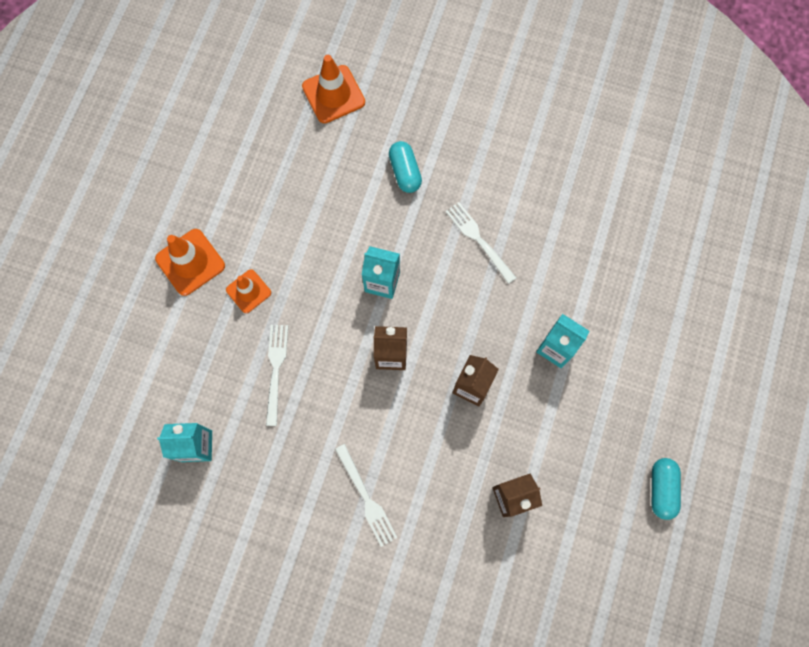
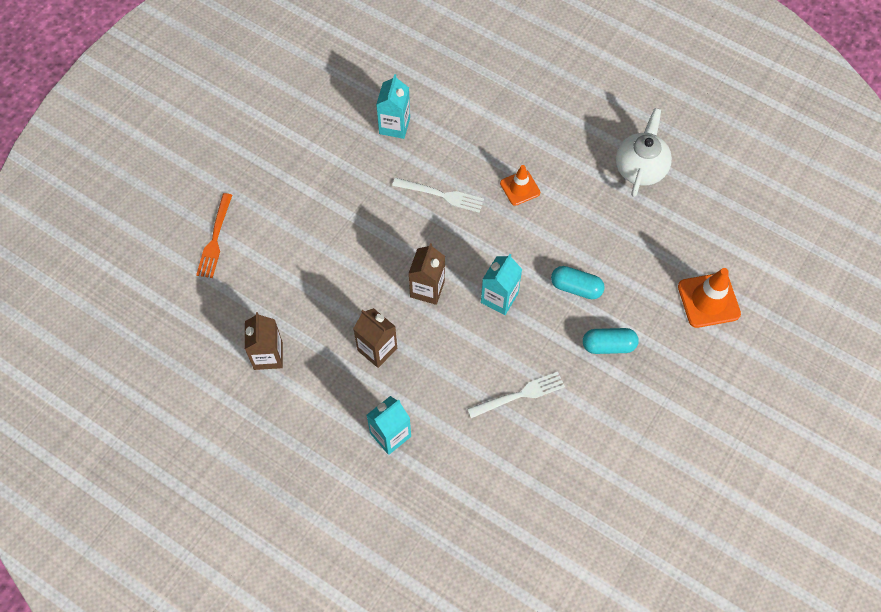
camera: 105 degrees right, 10 degrees down
(190, 262) = (559, 148): orange traffic cone -> none
(197, 179) = (640, 168): none -> white teapot
(367, 499) = (308, 240): white fork -> none
(393, 606) = (215, 240): none -> orange fork
(661, 489) = (228, 489): turquoise capsule -> turquoise capsule (576, 287)

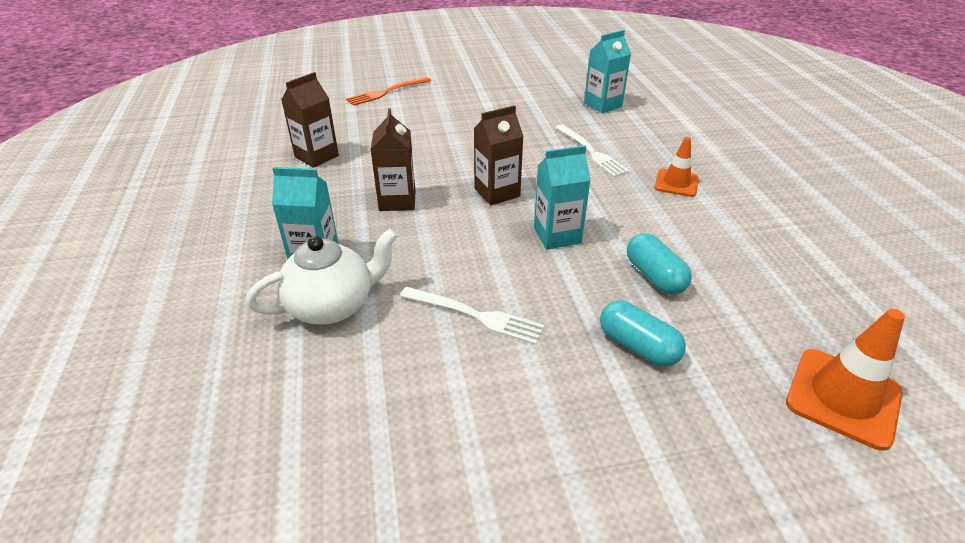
camera: 45 degrees right, 25 degrees down
(640, 168) = (844, 236): white teapot -> white teapot (332, 306)

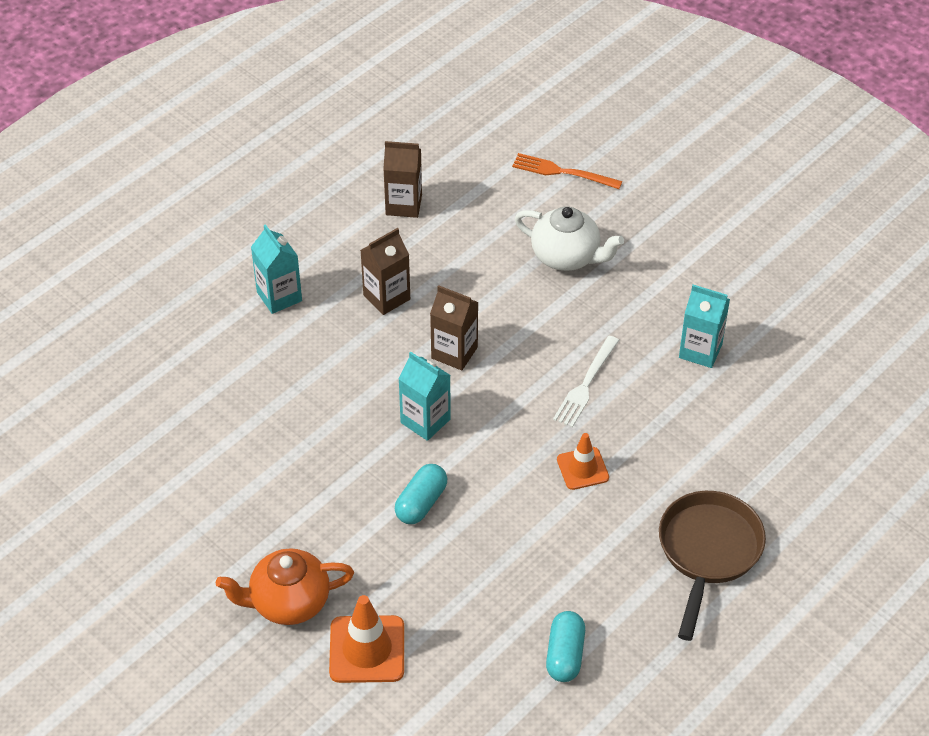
camera: 55 degrees right, 10 degrees up
(332, 306) = (240, 340): white teapot -> white teapot (566, 256)
(476, 316) = (292, 421): white fork -> none
(637, 346) = (331, 522): turquoise capsule -> turquoise capsule (565, 655)
(740, 436) = (288, 602): none -> orange teapot
(798, 165) = (708, 552): none -> brown pan

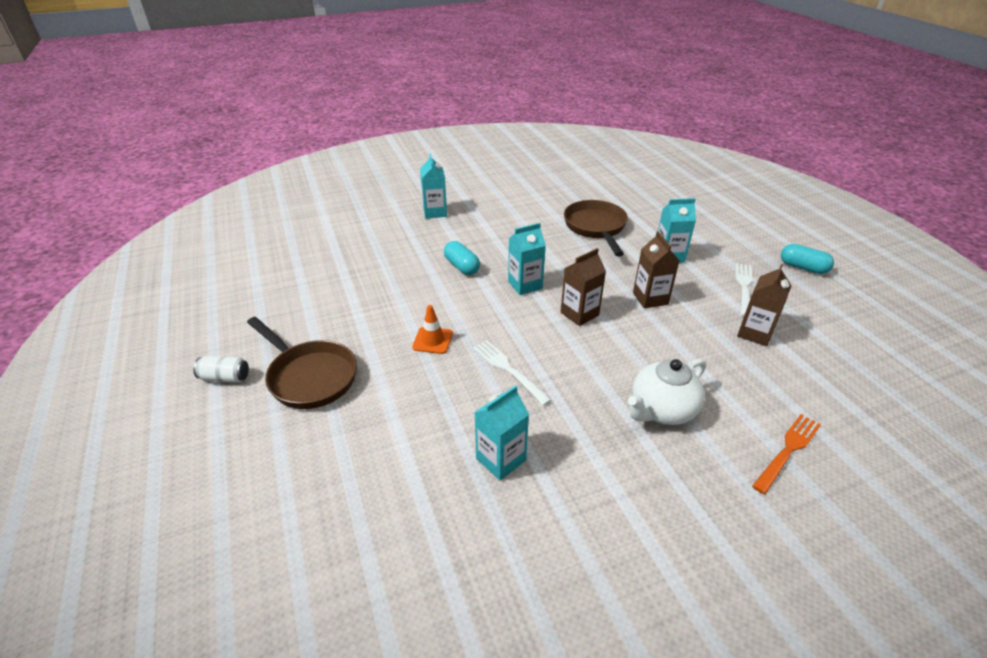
camera: 115 degrees right, 10 degrees down
(239, 387) = (596, 227): none -> brown pan
(288, 602) = (435, 212): orange teapot -> turquoise carton
(315, 221) = (744, 287): none -> white fork
(367, 649) = (384, 226): orange traffic cone -> none
(565, 655) = (309, 287): turquoise capsule -> turquoise capsule (803, 267)
(762, 631) = (225, 377): none -> white can

